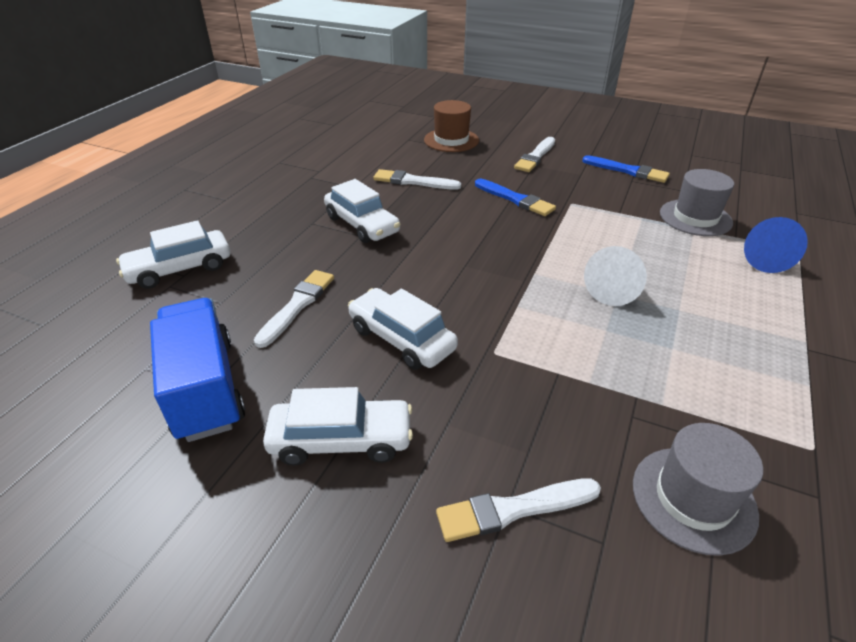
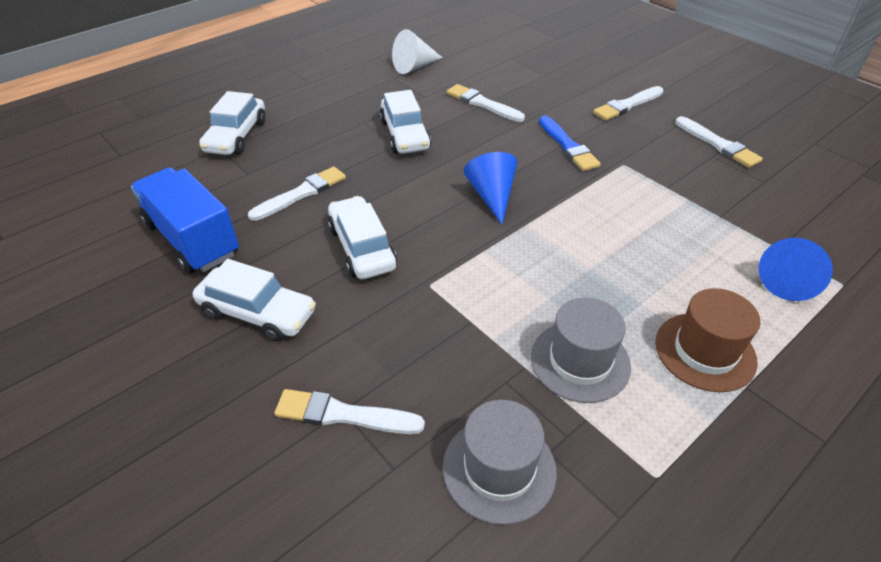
camera: 25 degrees right, 5 degrees up
(180, 269) = (236, 136): white car -> white car turned 75 degrees counterclockwise
(205, 388) = (192, 239): blue truck -> blue truck turned 45 degrees counterclockwise
(451, 140) = (553, 68): brown hat -> brown hat (705, 351)
(486, 257) = (492, 196): none -> blue cone
(613, 289) = (590, 263): white cone -> white cone (414, 67)
(627, 171) = (718, 144): blue brush -> white brush
(695, 218) = (750, 215): grey hat -> grey hat (580, 361)

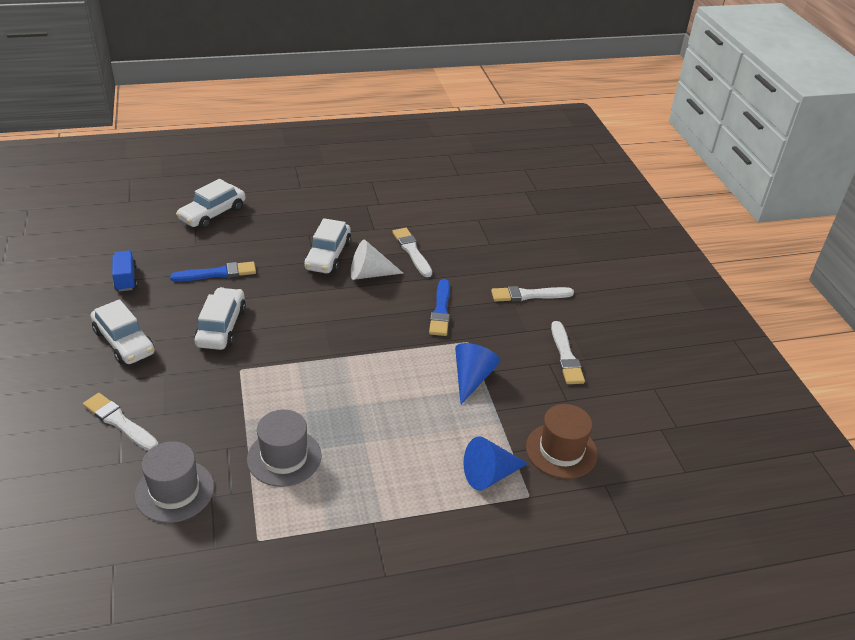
camera: 25 degrees right, 5 degrees down
(192, 239) = (126, 279): blue truck -> blue truck, size x0.52
(301, 193) = (217, 273): white brush -> blue brush
(414, 67) = (391, 200): white cone -> white cone (370, 274)
(492, 196) = (343, 326): blue cone -> blue cone (472, 378)
(705, 351) = (371, 490): brown hat -> brown hat (561, 450)

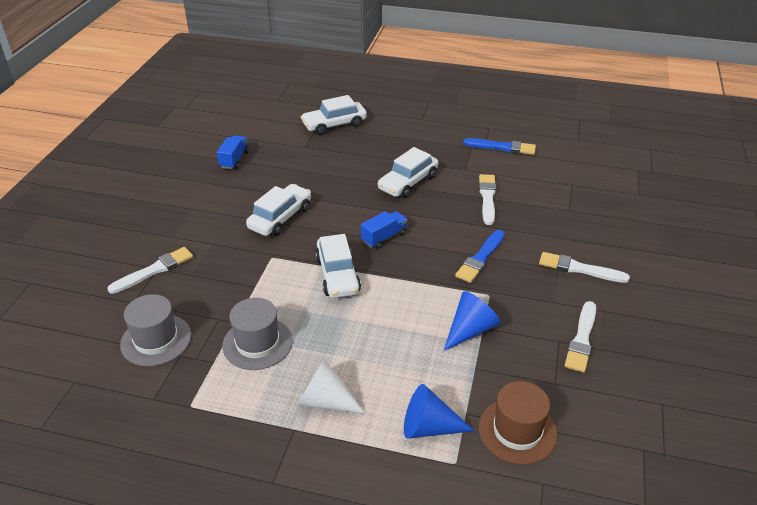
camera: 30 degrees right, 0 degrees up
(119, 422) = (154, 270): white brush -> white brush turned 75 degrees clockwise
(124, 342) = (199, 209): white car -> white car (337, 275)
(217, 273) = (306, 173): blue brush -> blue brush (502, 147)
(340, 316) = (384, 237): none -> blue truck
(370, 274) = (435, 208): white cone -> white cone (325, 401)

